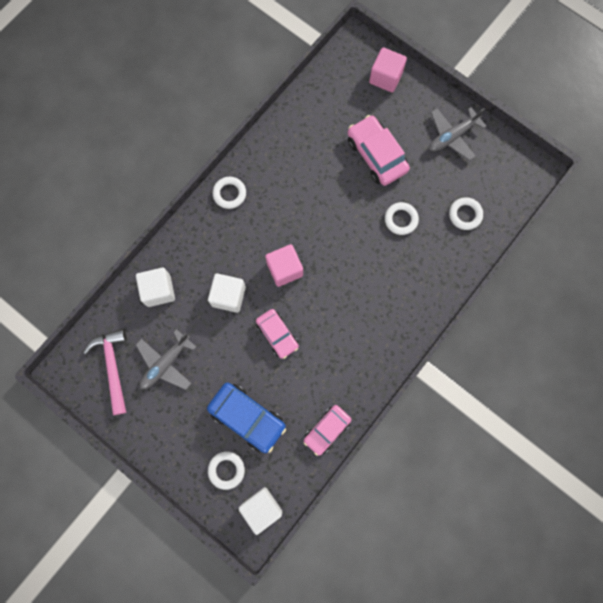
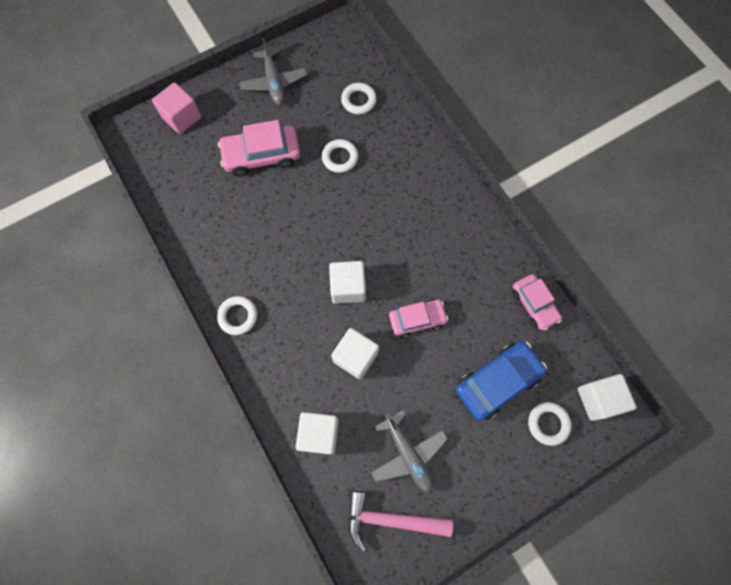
camera: 70 degrees left, 5 degrees down
(284, 269) = (348, 287): pink cube -> white cube

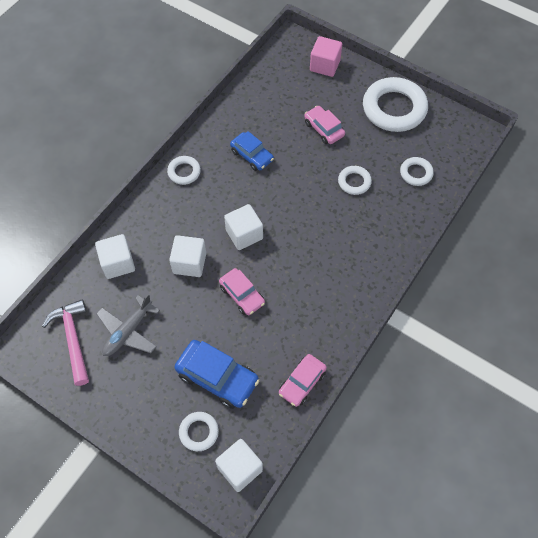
camera: 65 degrees right, 10 degrees down
(255, 238) = (252, 155): none -> blue car
(261, 155) = (324, 129): pink car -> pink car, size x0.65
(274, 82) = (394, 108): grey plane -> white ring

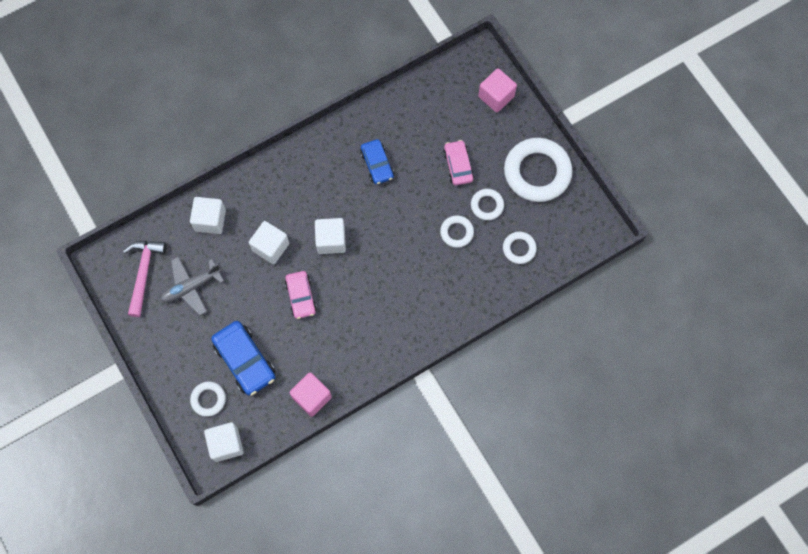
camera: 25 degrees right, 10 degrees up
(184, 172) = (308, 155): white ring -> white ring (487, 205)
(302, 382) = (312, 397): pink car -> pink cube

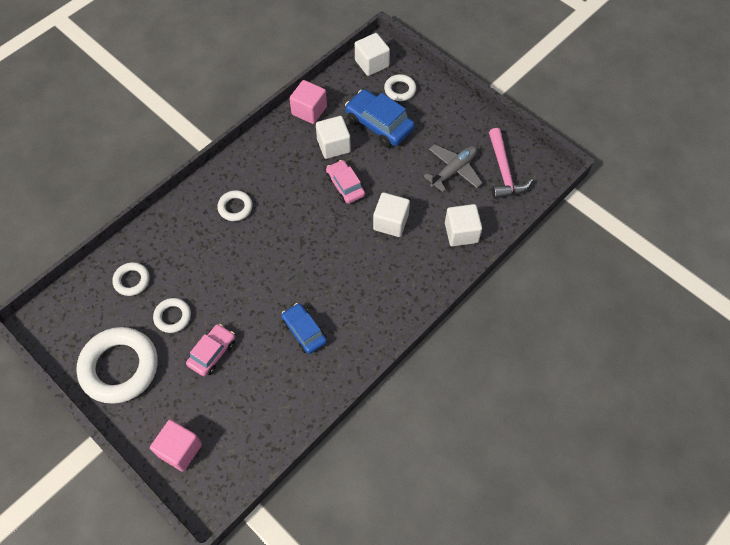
camera: 165 degrees right, 10 degrees down
(331, 240) = (331, 242): white cube -> white cube (333, 145)
(456, 232) = (201, 281): white ring -> white ring (235, 207)
(458, 165) = (212, 353): pink car -> pink car turned 120 degrees counterclockwise

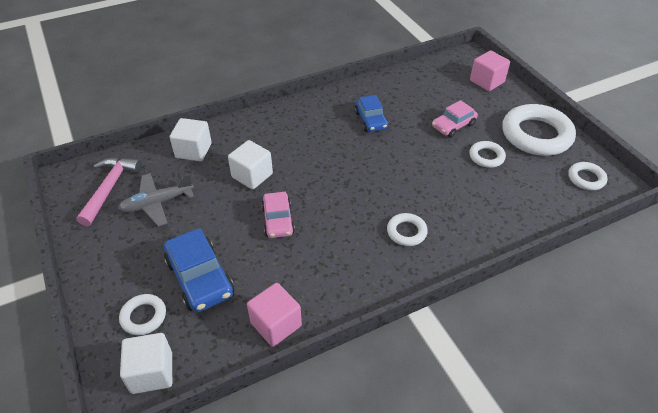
camera: 160 degrees left, 15 degrees down
(132, 280) = (526, 194): white ring -> white ring (586, 178)
(333, 145) = (268, 268): white cube -> none

